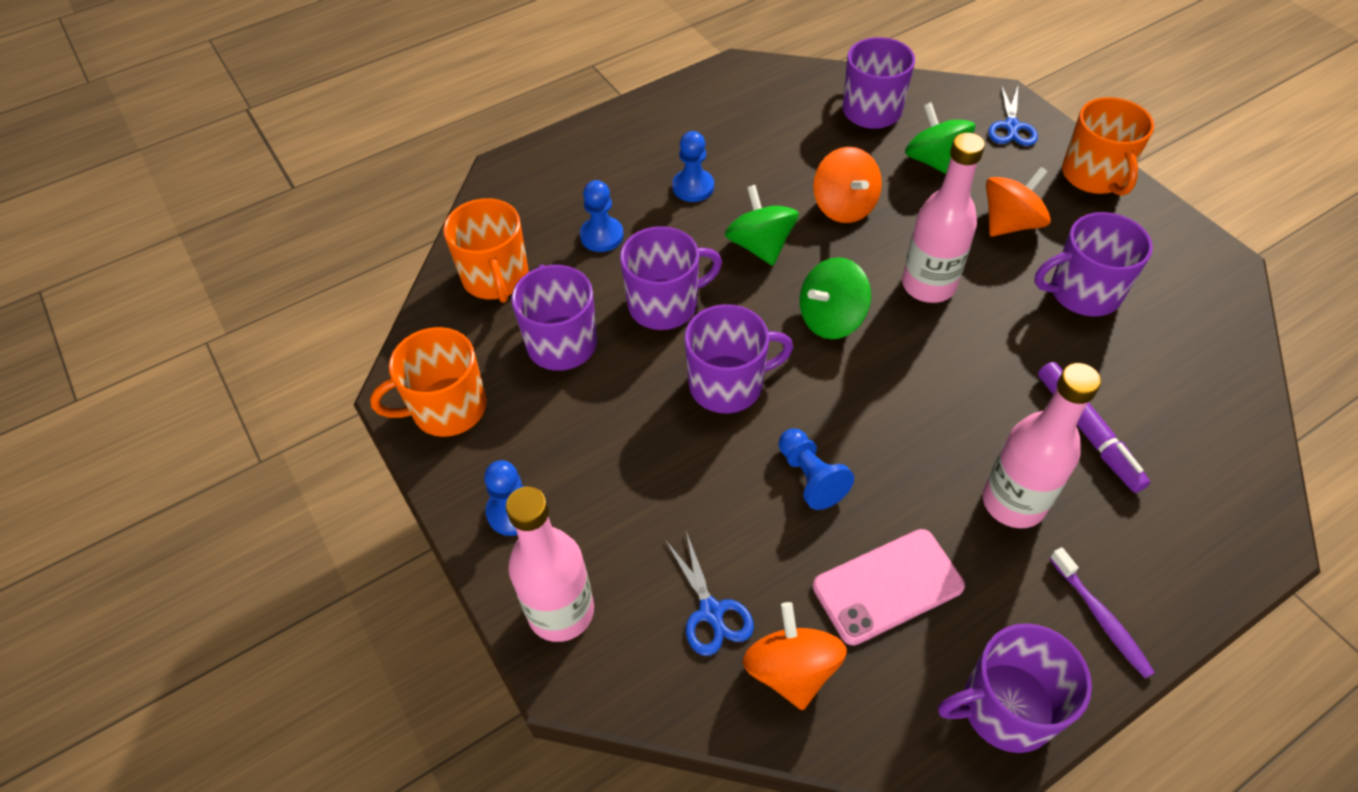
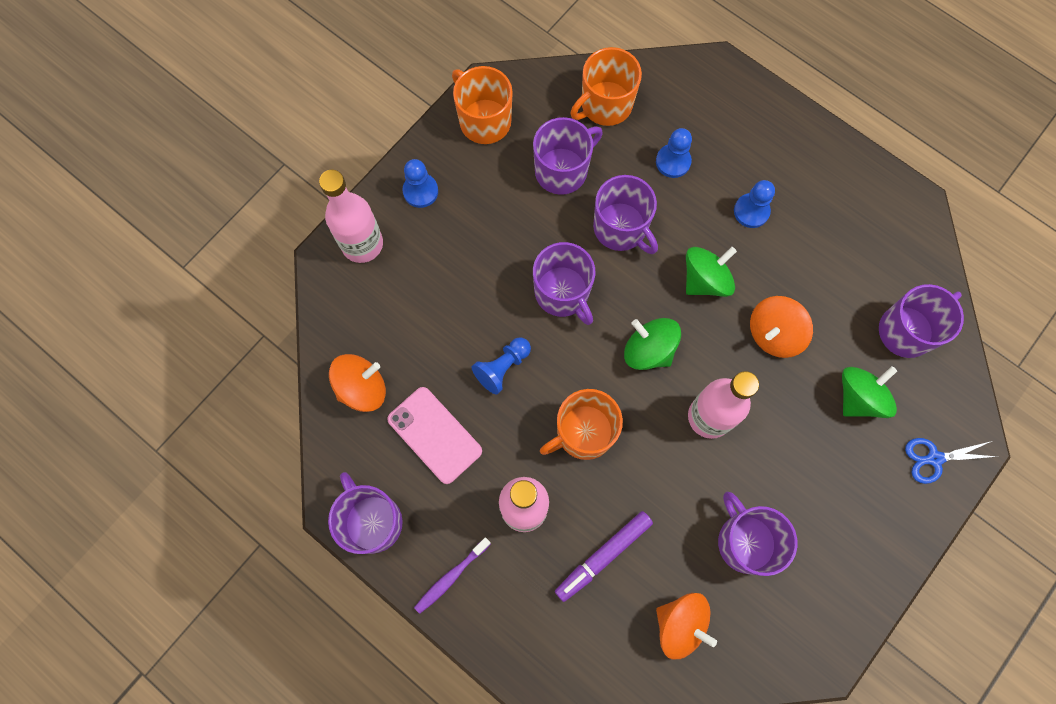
camera: 70 degrees right, 20 degrees up
(711, 611) = (386, 331): blue scissors -> none
(1009, 223) = (804, 472): orange spinning top -> orange spinning top (680, 624)
(1094, 175) = (895, 540): orange mug -> orange mug (583, 432)

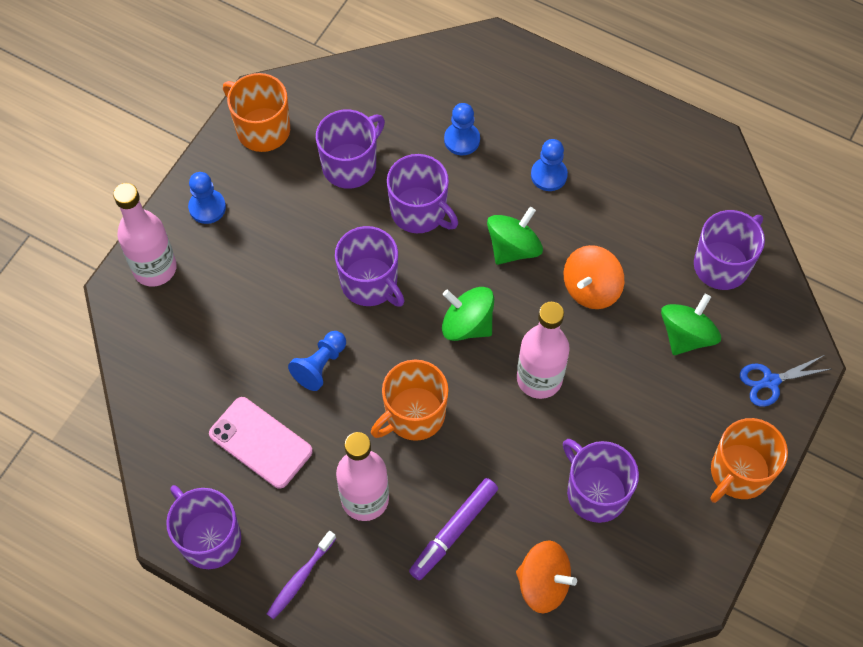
camera: 10 degrees left, 10 degrees down
(362, 388) = (177, 409): orange spinning top -> none
(605, 105) = (384, 95): orange mug -> orange mug (739, 473)

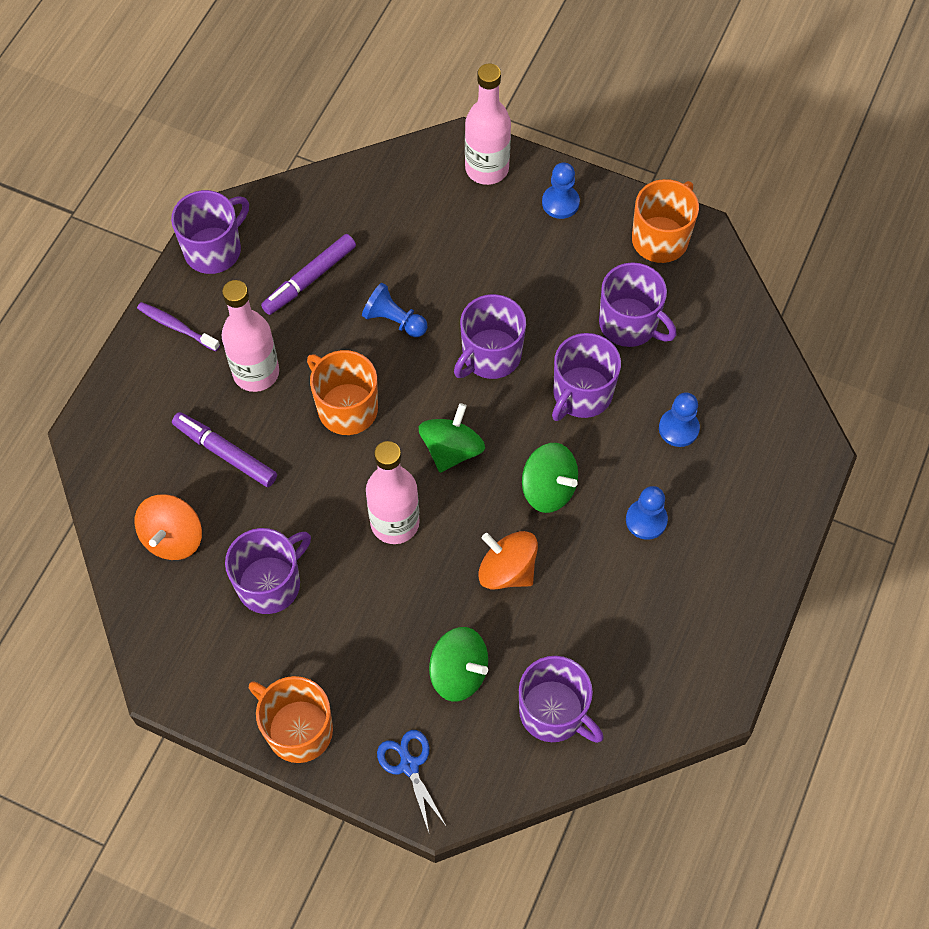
camera: 85 degrees right, 0 degrees up
(260, 442) = (310, 279): pink phone -> purple marker

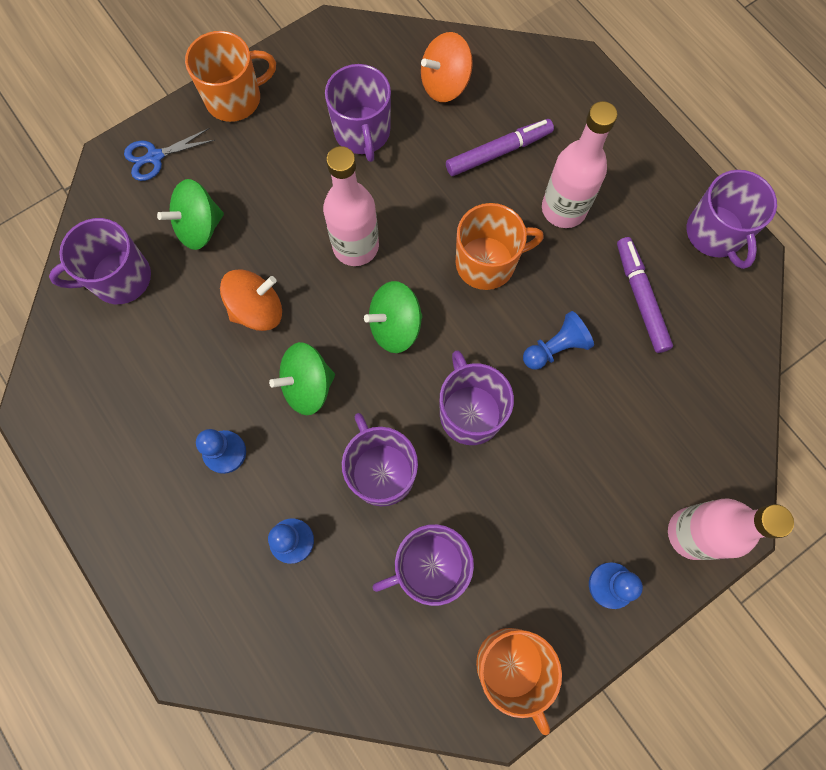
camera: 120 degrees right, 10 degrees up
(173, 538) = (445, 84): orange spinning top -> orange spinning top turned 75 degrees counterclockwise
(177, 327) = (645, 169): purple toothbrush -> none
(409, 765) = (155, 157): blue scissors -> blue scissors turned 150 degrees clockwise
(451, 449) = (395, 326): green spinning top -> green spinning top turned 105 degrees clockwise

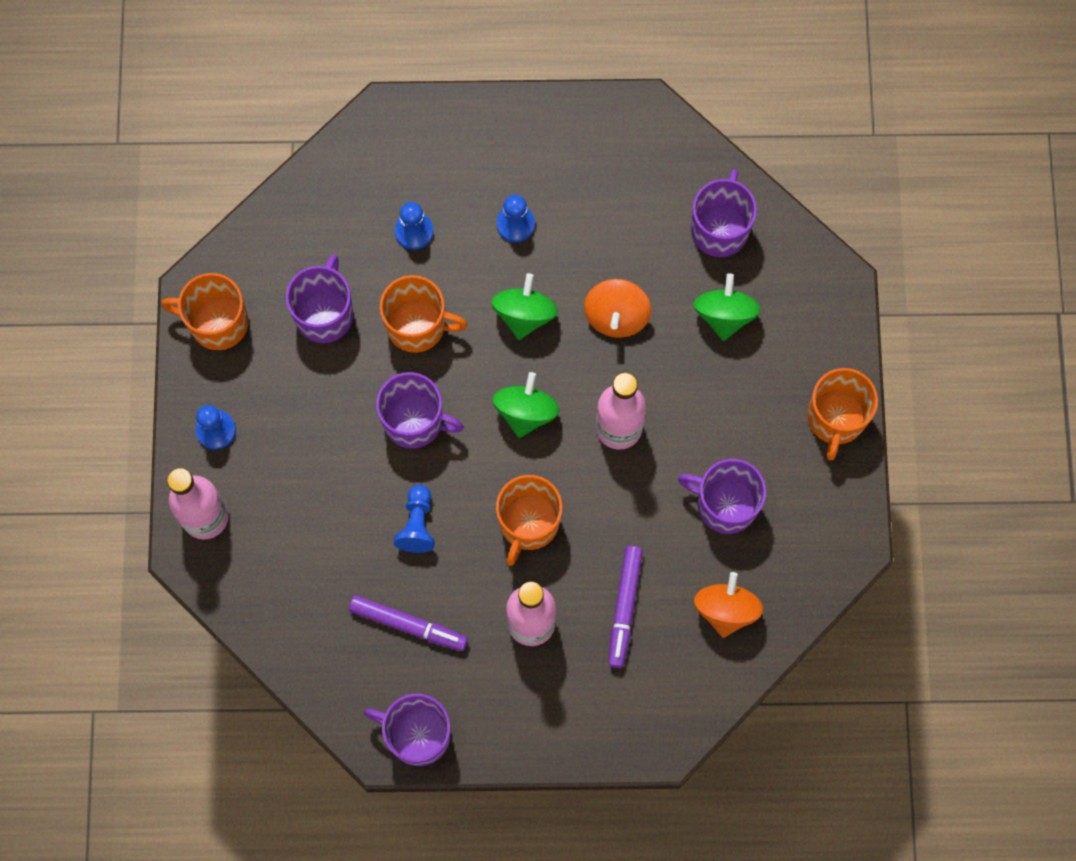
camera: 125 degrees right, 0 degrees up
(155, 157) = (819, 318): blue scissors -> none
(381, 472) = (417, 325): purple mug -> orange mug

